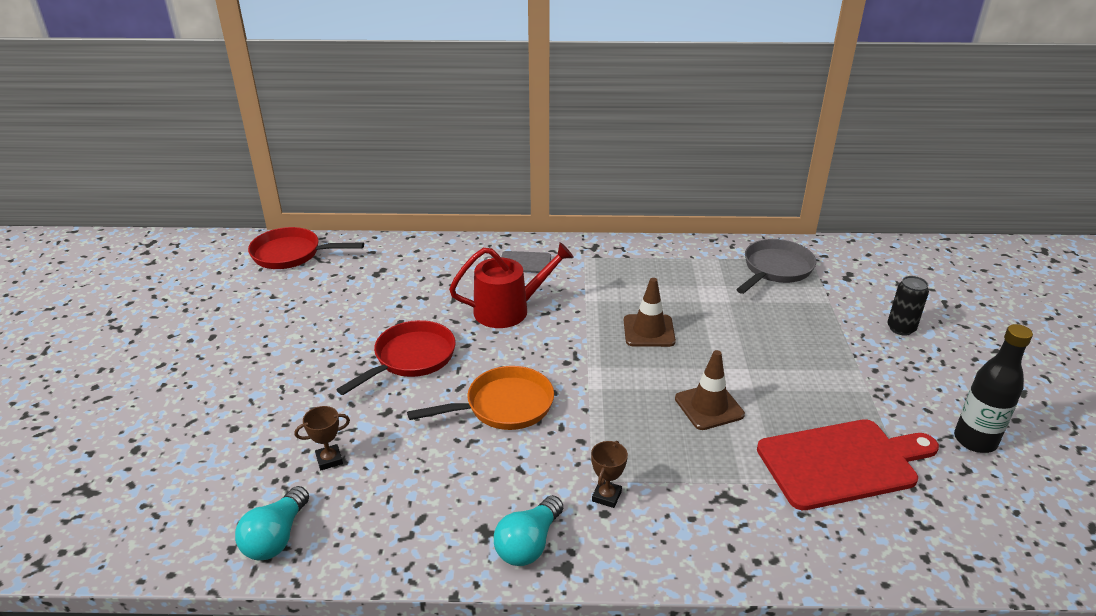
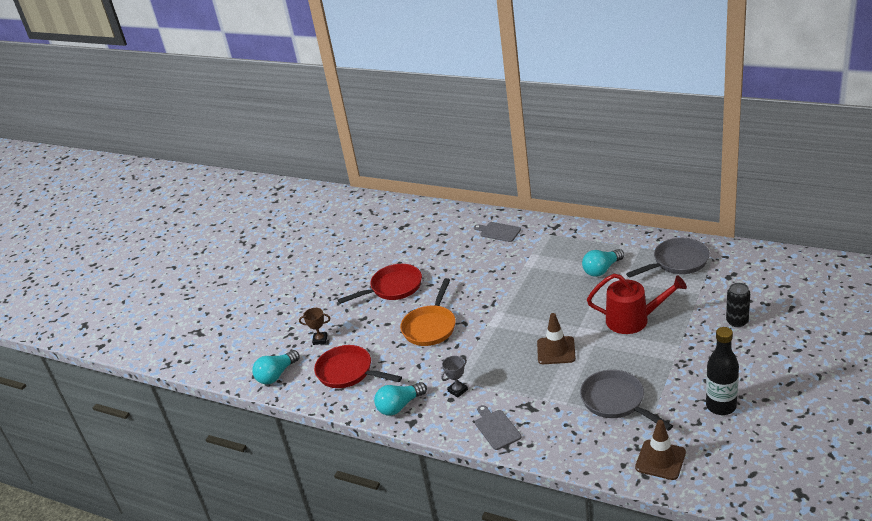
camera: 30 degrees right, 0 degrees up
(291, 254) = (356, 206): red pan -> red pan (348, 372)
(504, 406) = (430, 327): orange pan -> orange pan turned 105 degrees clockwise
(508, 310) = (469, 265): red watering can -> red watering can (633, 320)
(606, 496) = (457, 390): brown trophy -> grey trophy
(649, 331) = (552, 294): brown traffic cone -> brown traffic cone (660, 460)
(691, 291) = (602, 270): none -> turquoise light bulb
(706, 544) = (496, 428): none -> grey cutting board
(842, 463) = (616, 401): red cutting board -> grey pan

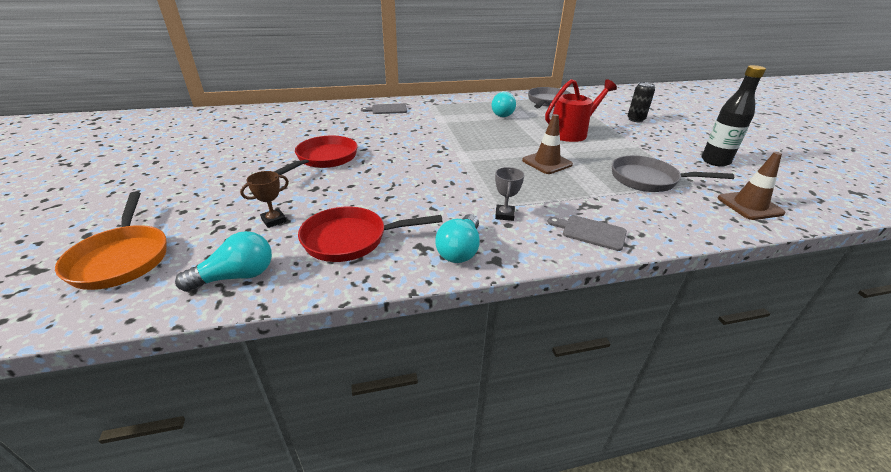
camera: 45 degrees left, 0 degrees up
(276, 375) = (236, 276): turquoise light bulb -> turquoise light bulb turned 120 degrees counterclockwise
(430, 327) = (405, 176): orange pan -> orange pan (122, 258)

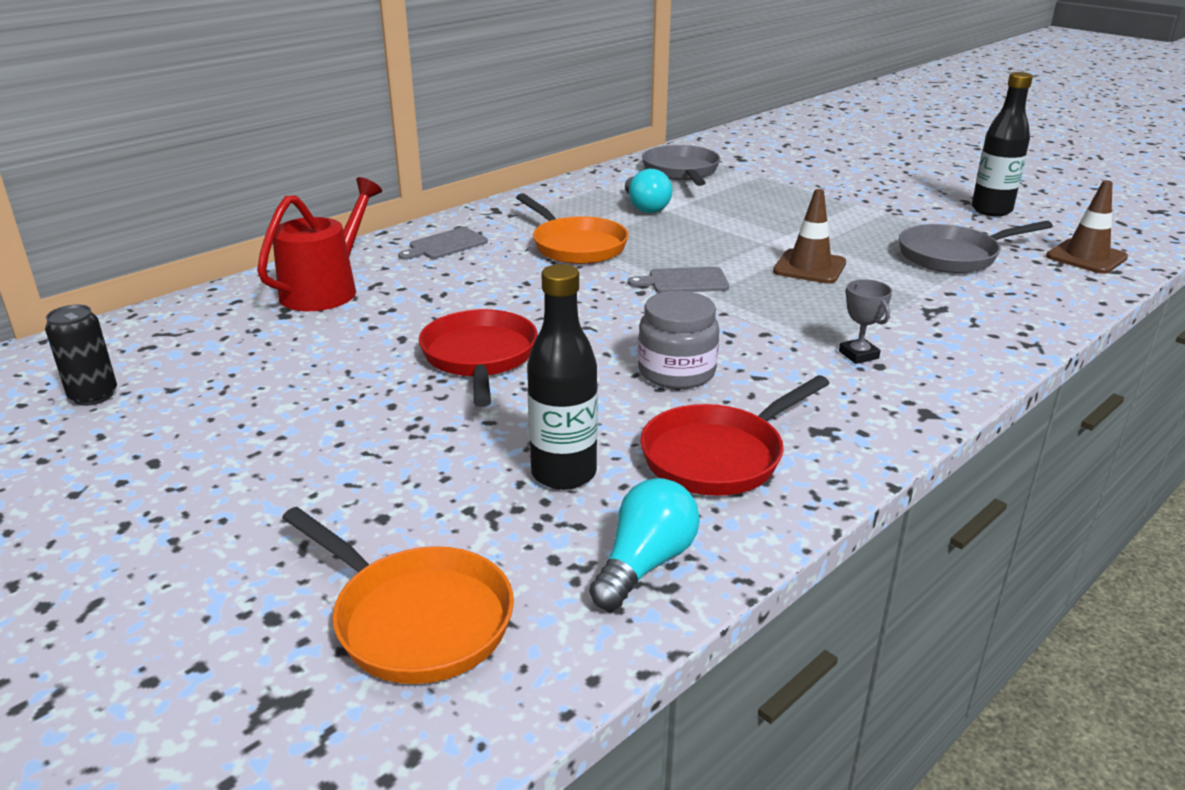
camera: 30 degrees left, 5 degrees down
(274, 220) = (564, 474): brown trophy -> black bottle
(396, 192) = (676, 372): none -> grey jar
(442, 123) = (576, 246): none -> orange pan
(460, 250) = (871, 417): turquoise light bulb -> none
(571, 133) = (780, 214): red watering can -> red watering can (325, 290)
(590, 232) = (978, 342): grey cutting board -> grey cutting board (684, 281)
(635, 119) = (833, 173): black can -> black can (93, 396)

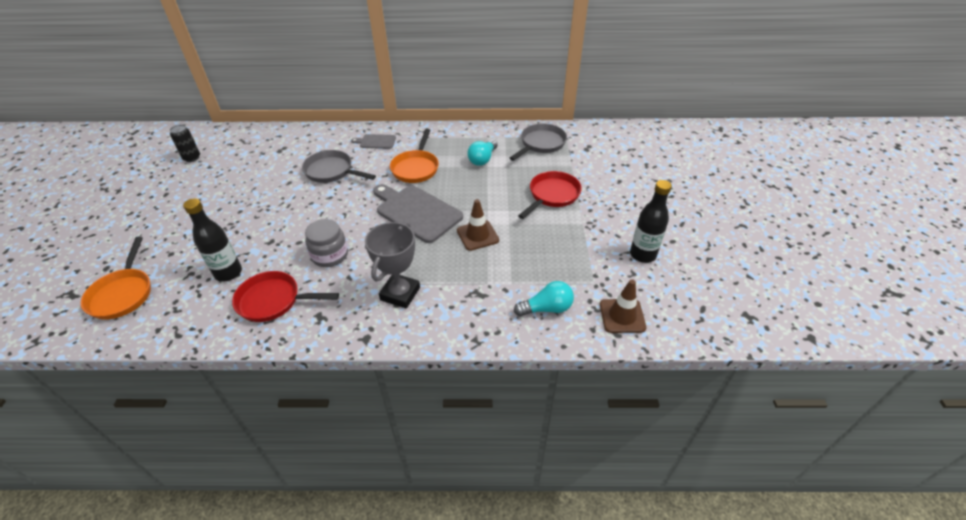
camera: 45 degrees right, 15 degrees up
(325, 290) = (307, 145): red watering can -> none
(479, 358) = (292, 206): red pan -> red pan (552, 195)
(645, 564) = (187, 322): turquoise light bulb -> turquoise light bulb (546, 308)
(684, 281) = (416, 212): grey cutting board -> grey cutting board, size x2.01
(858, 355) = (400, 293): grey trophy -> grey trophy, size x2.00
(953, 256) = (554, 270): grey pan -> grey pan (331, 171)

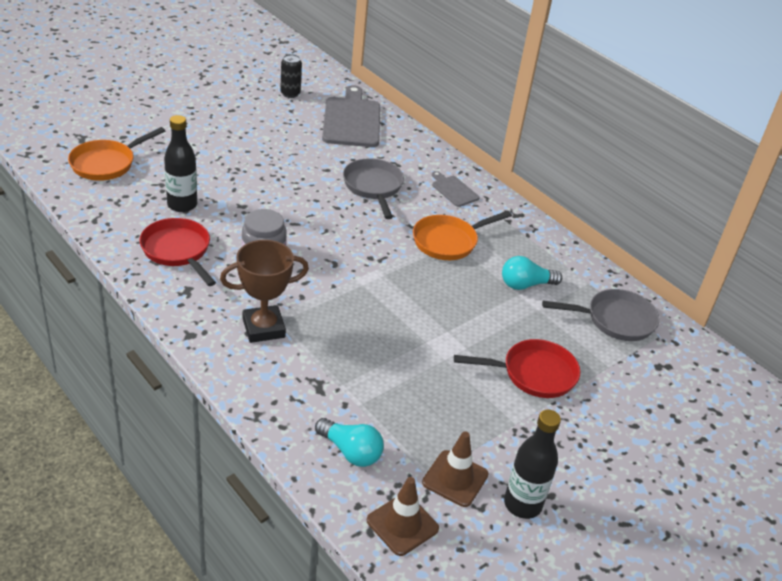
camera: 45 degrees right, 5 degrees down
(400, 293) = (263, 328): grey trophy -> brown trophy
(416, 212) = (384, 278): grey cutting board -> grey cutting board (352, 120)
(477, 235) = (400, 343): brown traffic cone -> brown traffic cone (455, 478)

